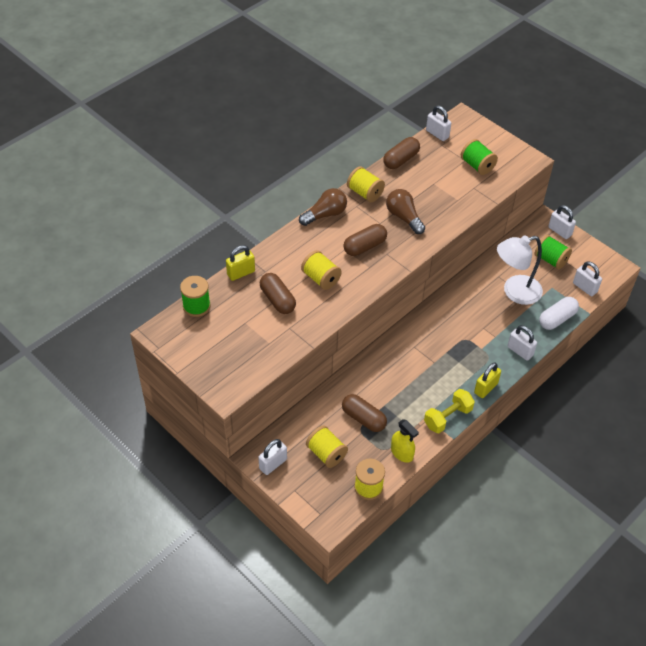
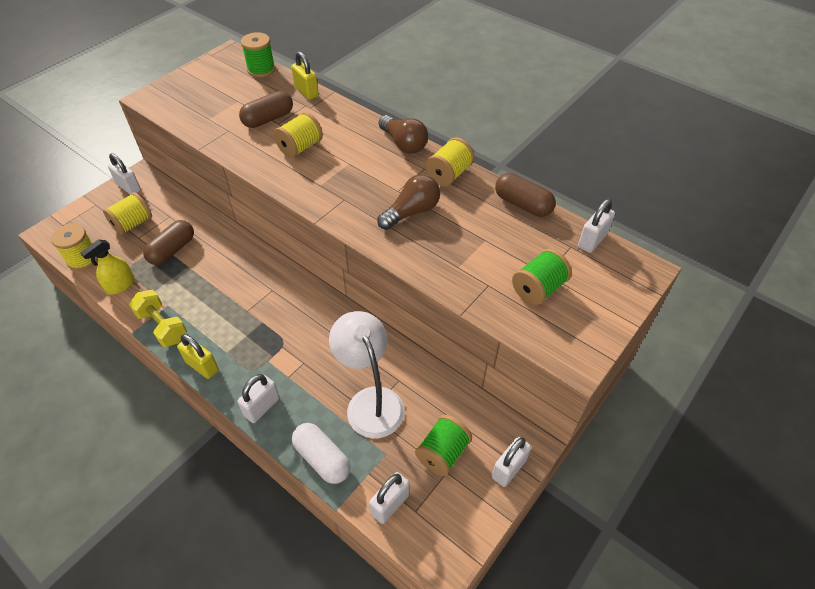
camera: 85 degrees right, 0 degrees up
(364, 246) = (354, 179): brown capsule -> none

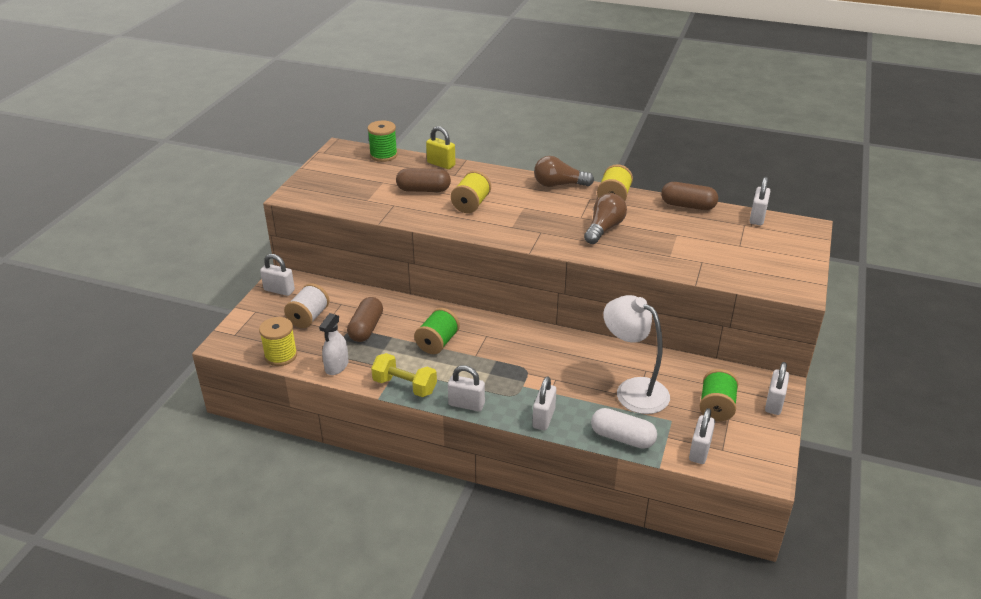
camera: 20 degrees left, 15 degrees down
(120, 285) = (337, 366): yellow spray bottle -> white spray bottle
(133, 224) = (308, 317): yellow spool -> white spool
(202, 366) = (466, 404): yellow padlock -> white padlock
(268, 119) = (423, 190): brown capsule -> brown capsule turned 60 degrees clockwise
(404, 144) = (559, 185): brown light bulb -> brown light bulb turned 150 degrees clockwise
(538, 288) = (740, 255): green spool -> green spool (437, 343)

